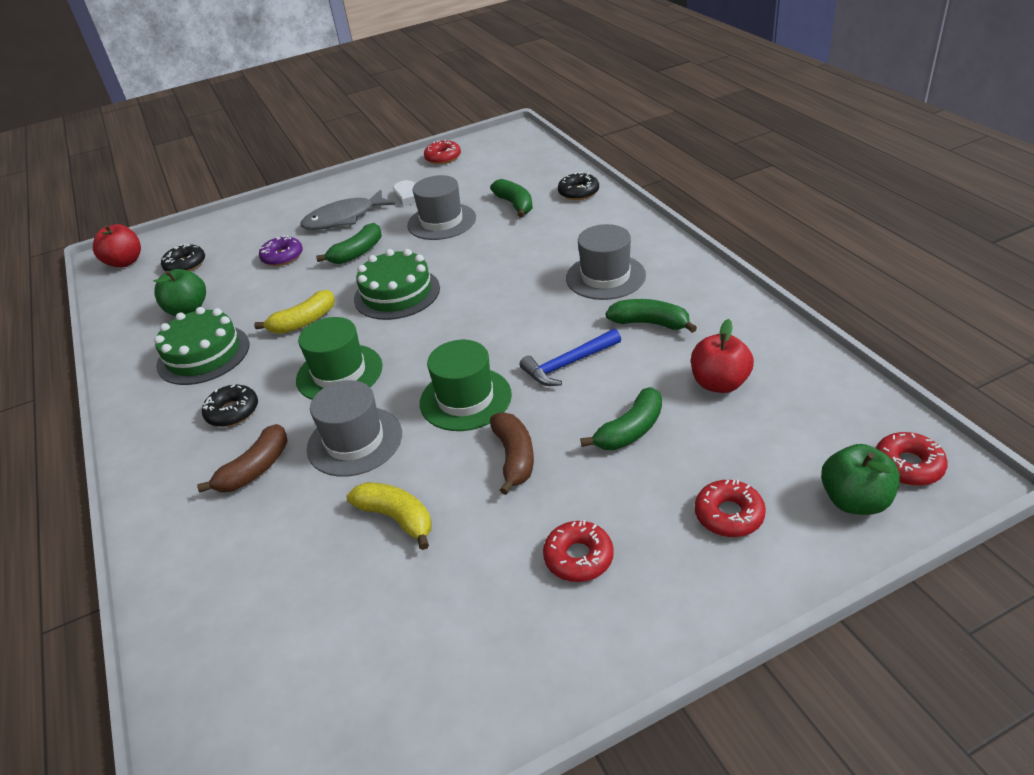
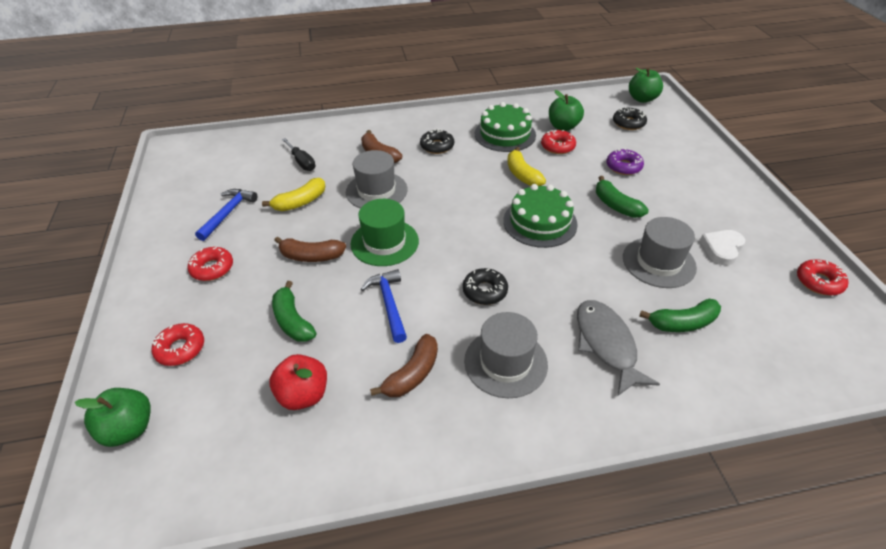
camera: 100 degrees right, 5 degrees up
(125, 262) = (642, 99): red apple -> green apple
(280, 564) = (302, 162): none -> black screwdriver
(339, 373) = (450, 188): green hat -> none
(344, 218) = (683, 201): grey fish -> grey fish (606, 344)
(446, 605) = (227, 213): none -> blue hammer
(578, 192) = (702, 387): black donut -> black donut (485, 291)
(650, 323) = (412, 374): green banana -> brown banana
(908, 466) = (124, 487): red donut -> red donut (557, 146)

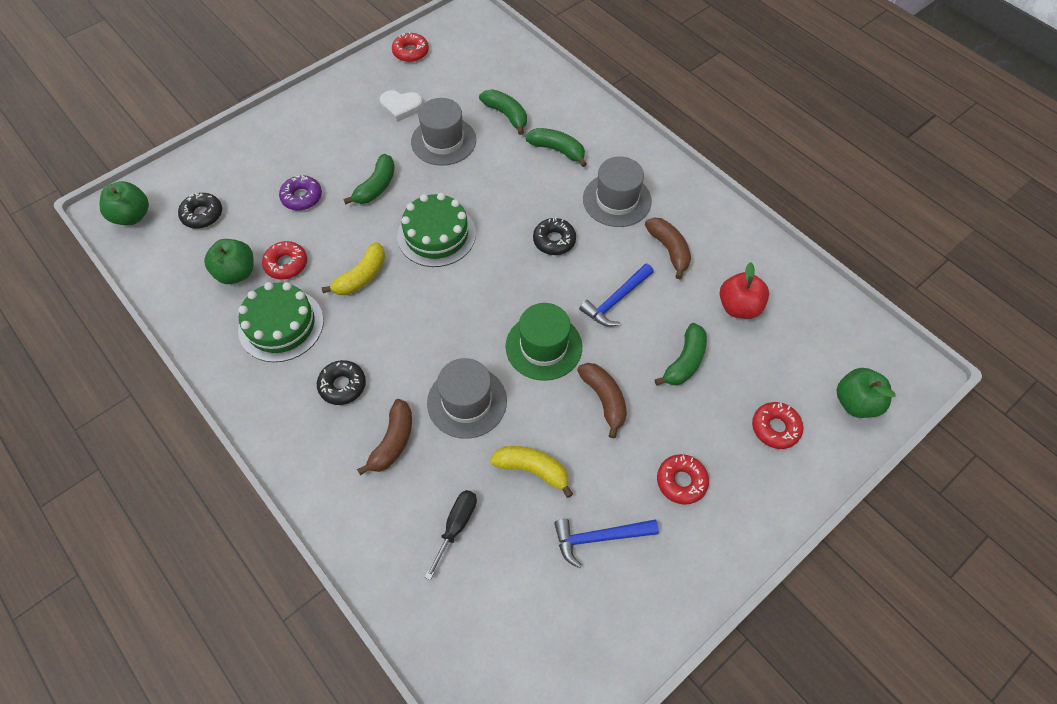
camera: 120 degrees left, 15 degrees up
(412, 374) = (669, 250): brown banana -> brown banana turned 60 degrees clockwise
(606, 344) = (557, 150): grey fish -> green banana

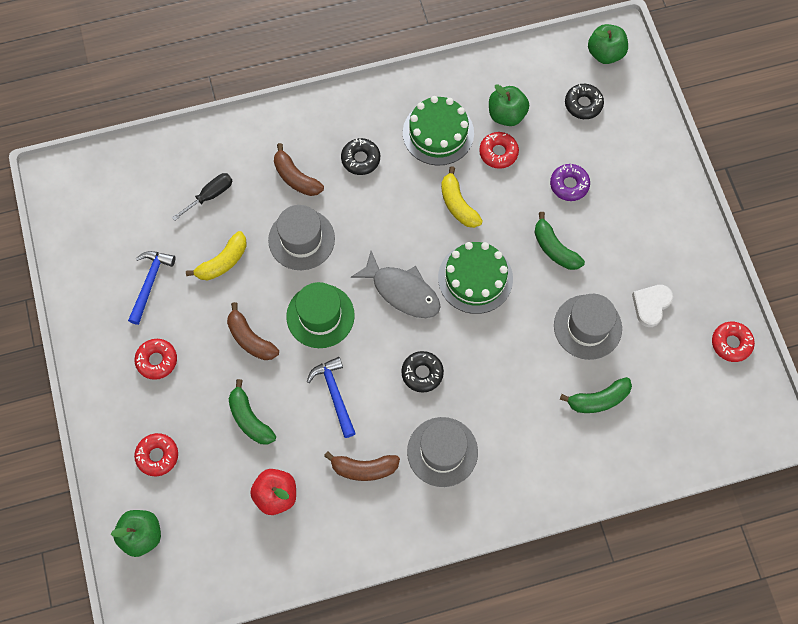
camera: 115 degrees right, 10 degrees up
(456, 526) = (210, 195): black screwdriver -> black screwdriver turned 90 degrees counterclockwise
(480, 287) = (402, 291): none -> grey fish
(557, 150) = (529, 427): green banana -> none
(604, 399) = (250, 339): brown banana -> brown banana turned 45 degrees clockwise

